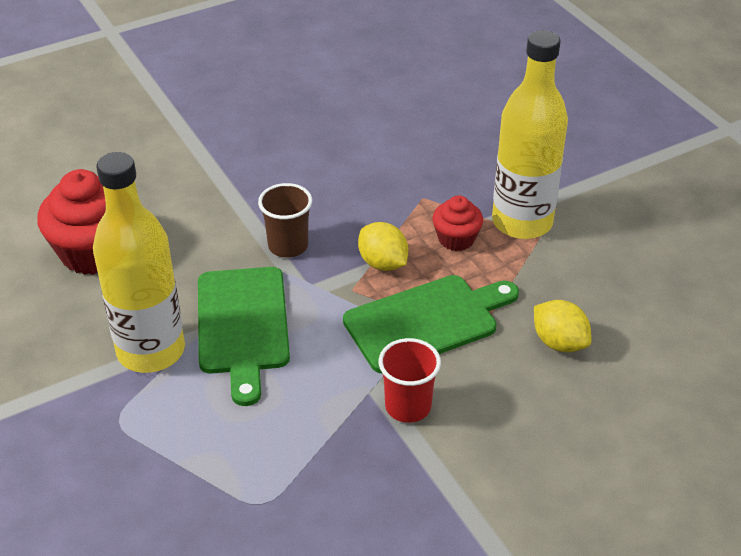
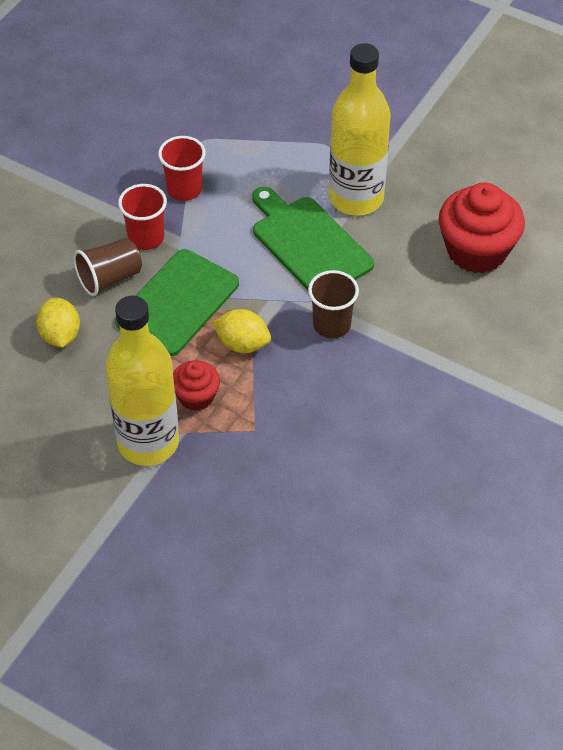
camera: 150 degrees right, 10 degrees up
(325, 446) = (184, 189): none -> red cup
(475, 379) = (109, 278): none -> brown cup
(559, 342) = (60, 335): yellow lemon -> yellow lemon turned 60 degrees clockwise

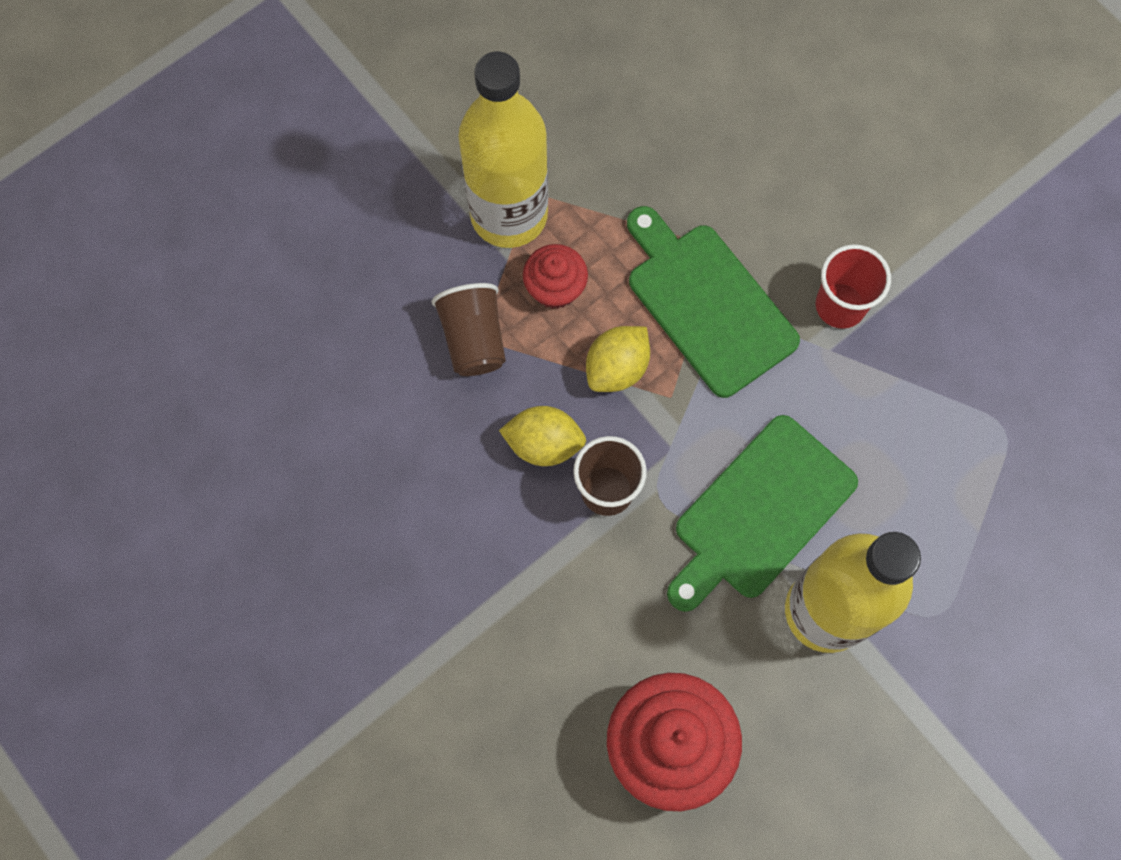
camera: 110 degrees right, 20 degrees up
(60, 335) = (709, 161): yellow lemon -> yellow lemon (544, 444)
(109, 278) = (783, 242): brown cup -> brown cup (473, 339)
(184, 189) = (915, 381): red cup -> none
(309, 244) = (760, 512): green cutting board -> green cutting board turned 150 degrees clockwise

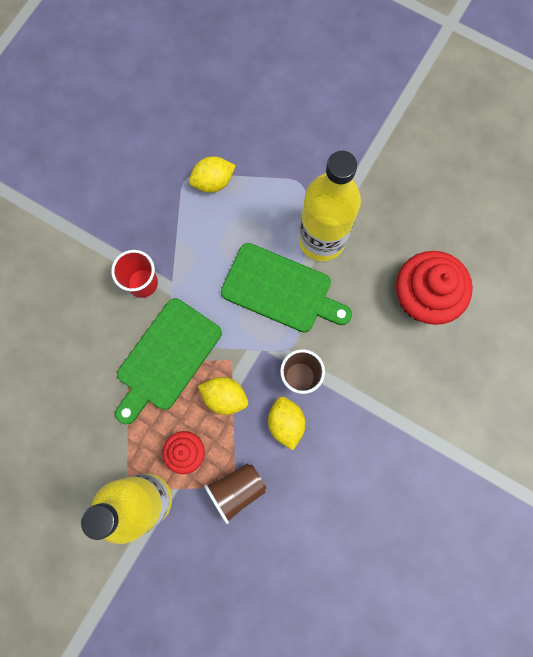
camera: 110 degrees left, 5 degrees up
(985, 469) = (213, 182): none -> yellow lemon

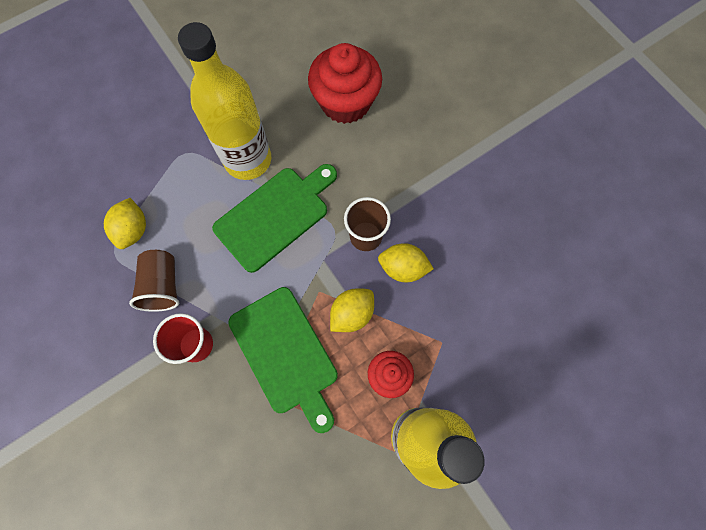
camera: 65 degrees left, 5 degrees down
(236, 490) = (446, 342): brown cup -> brown cup (163, 286)

